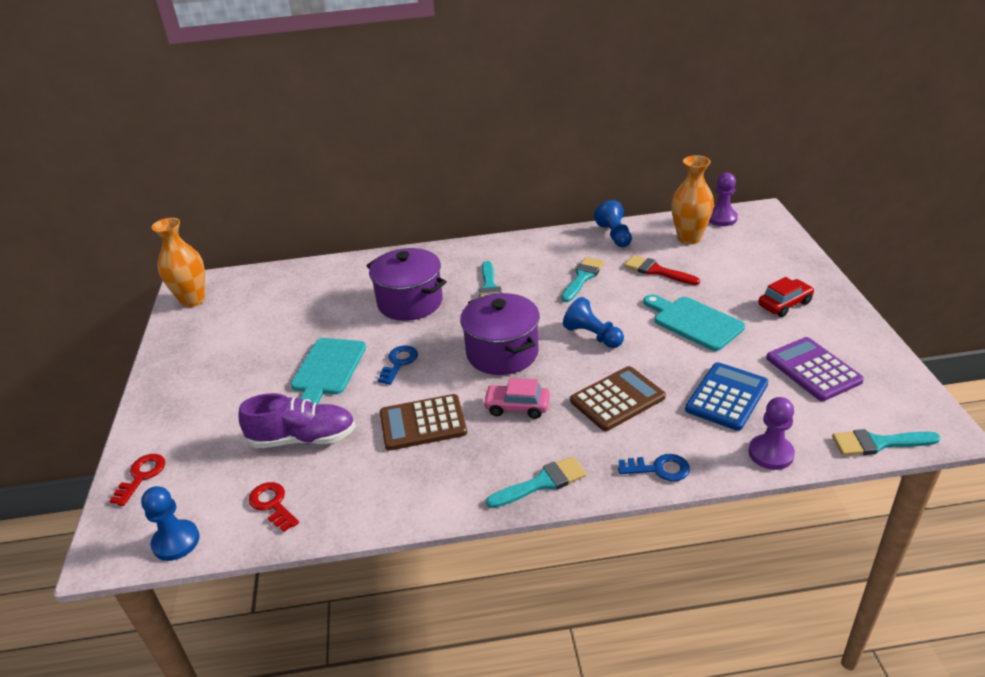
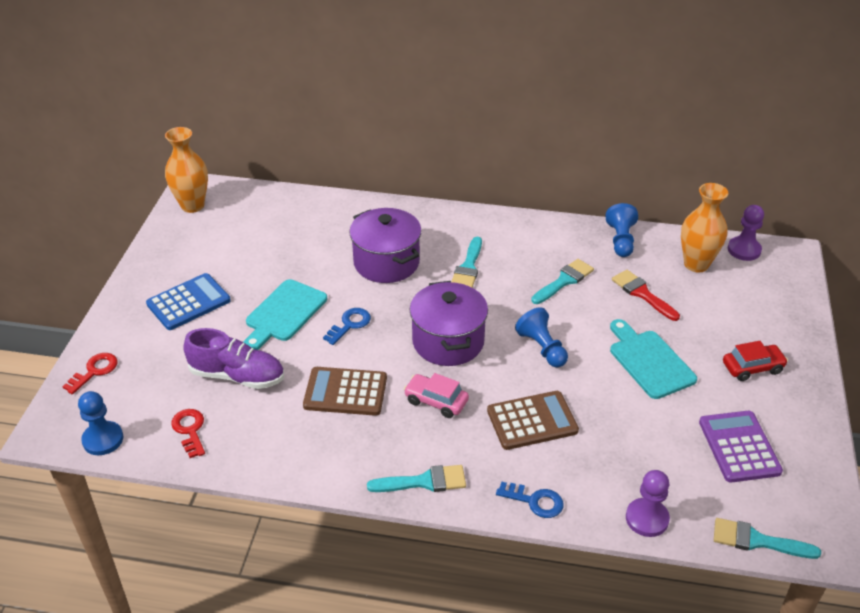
camera: 15 degrees right, 5 degrees up
(726, 397) = (637, 449): blue calculator -> blue calculator (188, 302)

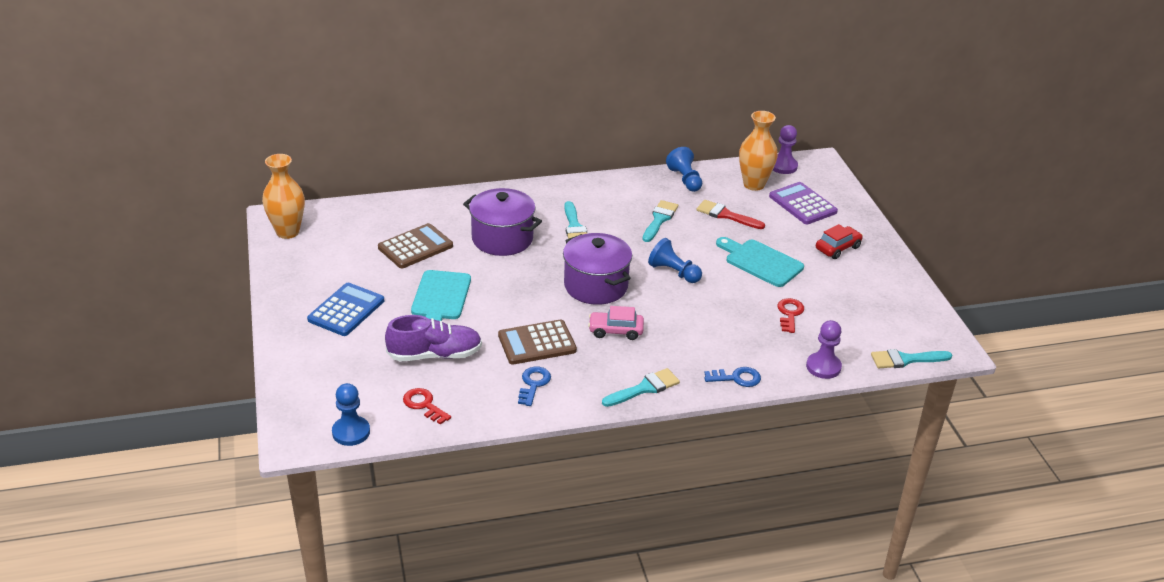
camera: 25 degrees left, 5 degrees down
(94, 371) = (300, 384): red key -> red key (789, 314)
(350, 324) = (504, 293): blue key -> blue key (533, 384)
(532, 421) = (699, 325): brown calculator -> brown calculator (415, 247)
(739, 447) = (859, 303): purple calculator -> purple calculator (802, 204)

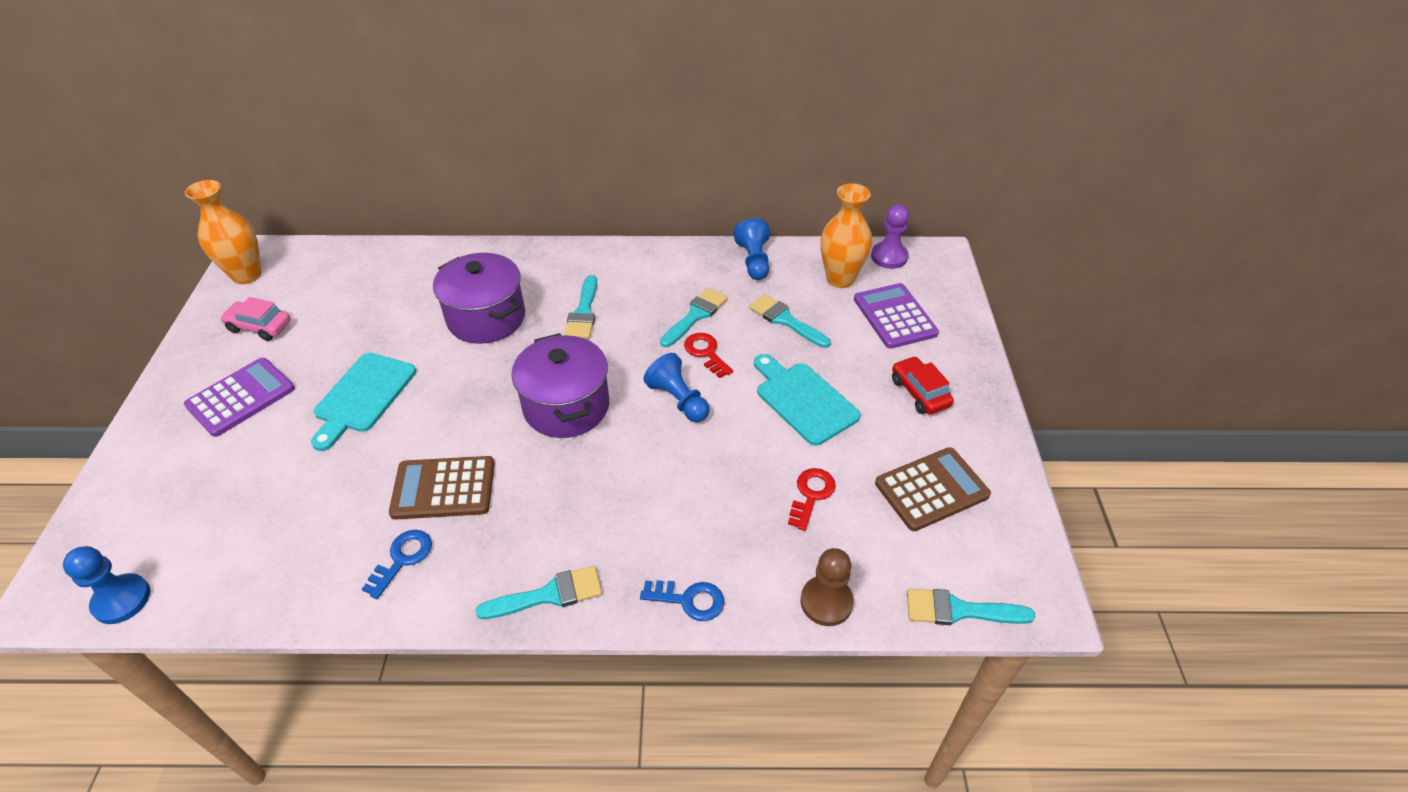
camera: 15 degrees right, 10 degrees up
(346, 310) = (241, 397): blue calculator -> purple calculator
(415, 247) = (377, 315): brown calculator -> brown calculator (931, 489)
(424, 405) = (241, 569): red key -> red key (706, 353)
(435, 355) = (304, 486): purple shoe -> none
(615, 331) = (557, 485): pink car -> pink car (260, 327)
(726, 215) = (785, 320): red brush -> turquoise brush
(823, 367) = (826, 602): purple pawn -> brown pawn
(837, 248) = (919, 392): red car -> red car turned 90 degrees counterclockwise

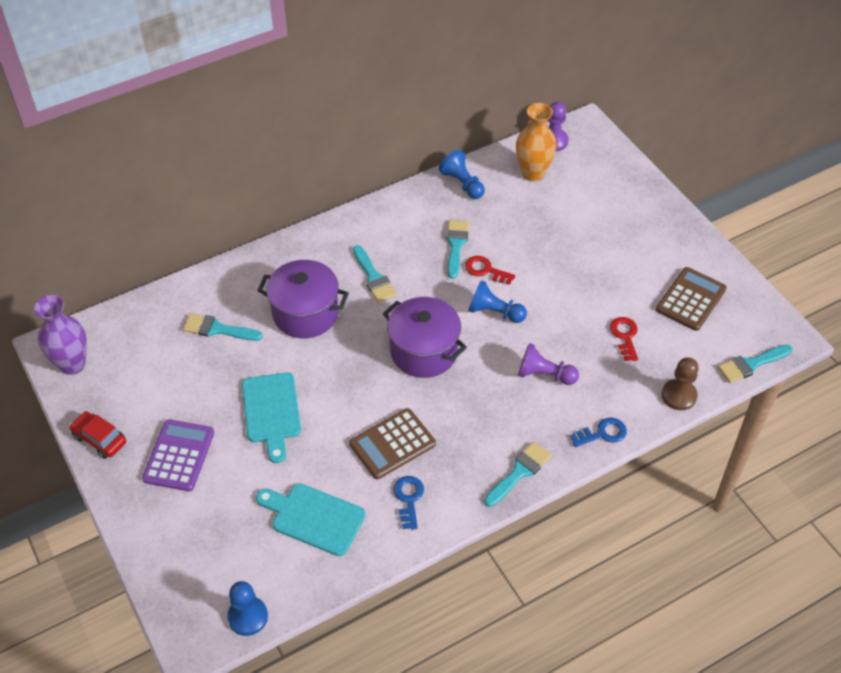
camera: 30 degrees left, 5 degrees up
(247, 275) = (72, 364): orange vase -> purple vase
(260, 327) = (132, 399): pink car -> none
(676, 494) = (544, 375): none -> purple pawn
(785, 320) = (519, 222): turquoise brush -> turquoise brush (217, 329)
(803, 400) = (574, 276): turquoise cutting board -> turquoise cutting board (314, 518)
(894, 316) = (589, 188): purple calculator -> none
(919, 392) = (642, 237): red car -> red car (100, 439)

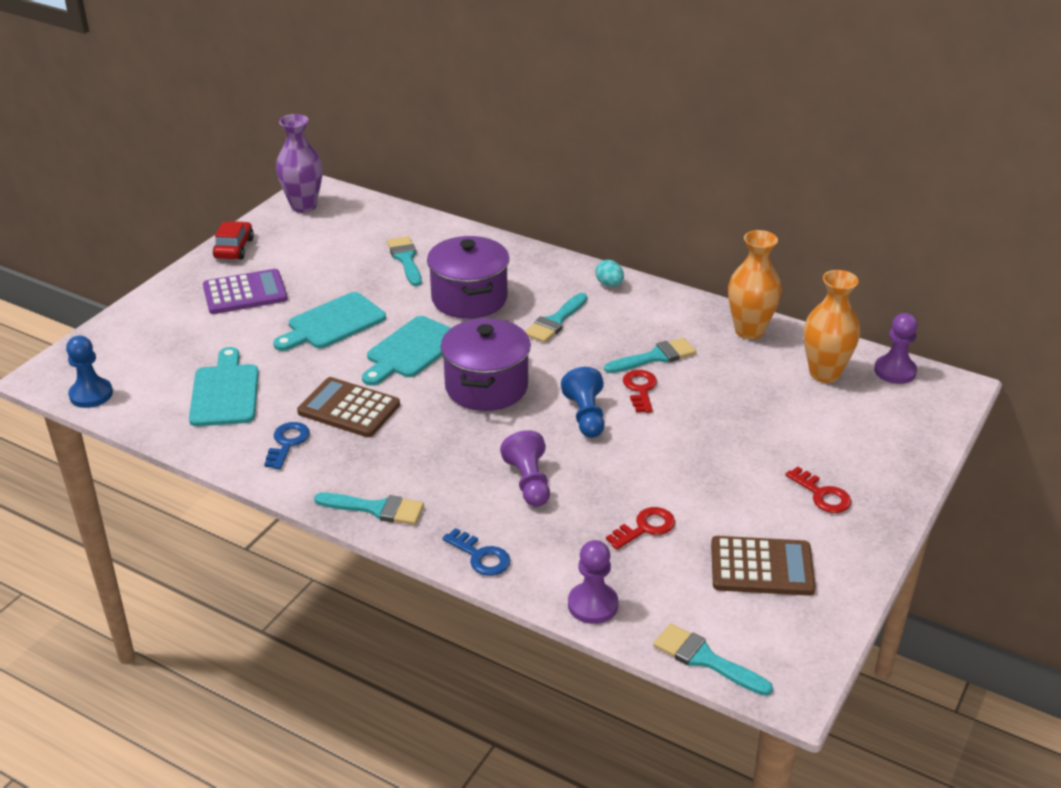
camera: 60 degrees right, 15 degrees down
(346, 376) = (411, 350): none -> turquoise cutting board
(351, 226) = (609, 284): none -> turquoise egg
(409, 499) = (287, 443): blue key -> blue key turned 45 degrees counterclockwise
(462, 184) = (749, 331): blue pawn -> orange vase
(645, 238) = (822, 495): none -> red key
(679, 395) = (593, 605): brown pawn -> purple pawn

